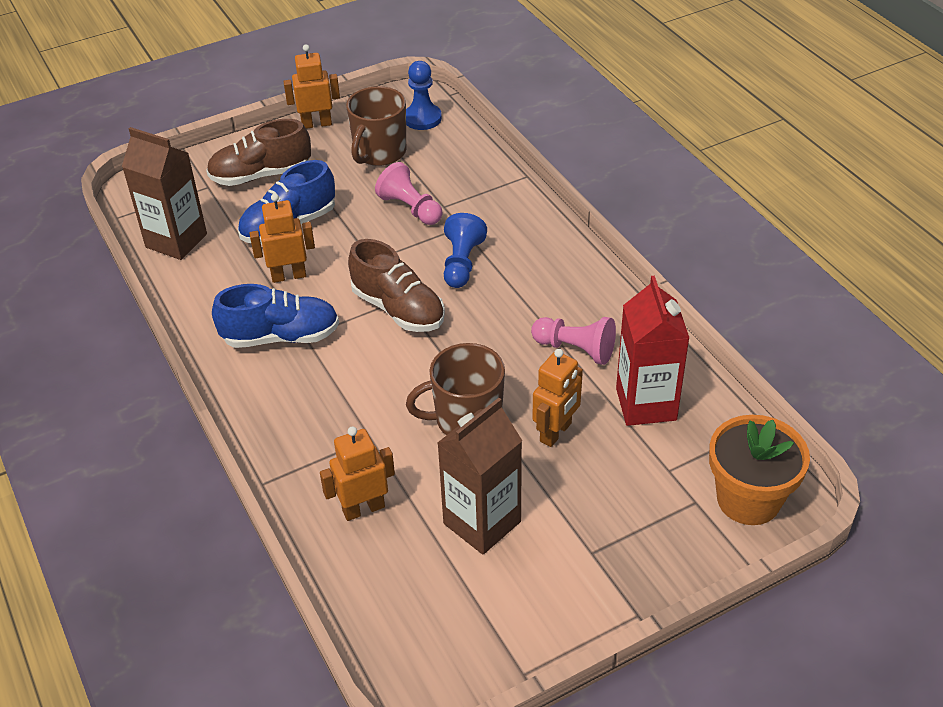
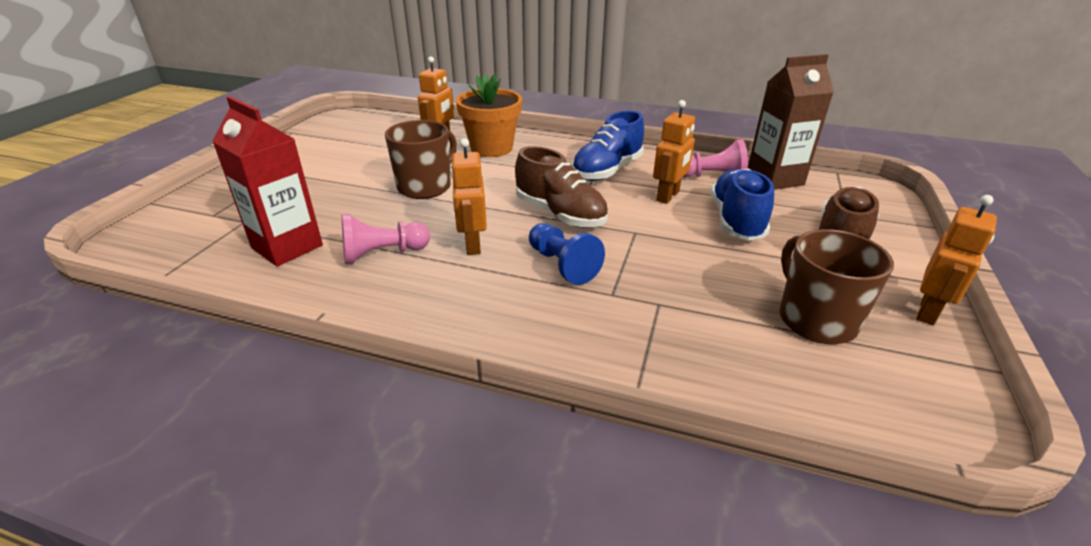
camera: 135 degrees right, 10 degrees down
(398, 309) = (560, 214): brown shoe -> brown shoe turned 135 degrees counterclockwise
(410, 208) = (681, 284): pink pawn -> pink pawn (712, 176)
(422, 118) = (875, 396): blue pawn -> none
(482, 522) = (364, 158): brown carton -> none
(556, 432) = (352, 205): orange robot -> orange robot (472, 244)
(748, 499) = (164, 230): orange flower pot -> orange flower pot (491, 148)

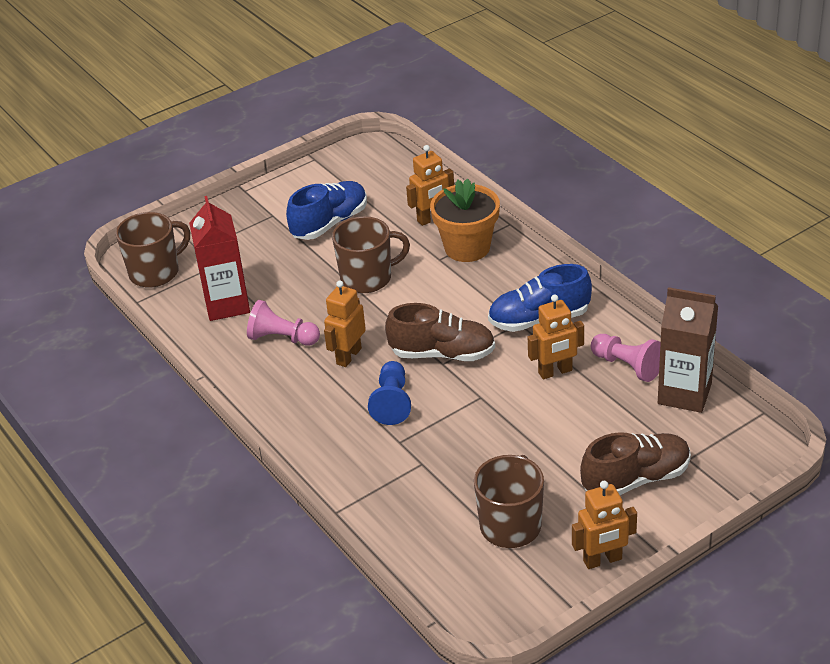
camera: 40 degrees right, 5 degrees up
(167, 247) = (155, 272): none -> brown mug
(560, 214) = (442, 354): brown shoe -> brown shoe turned 75 degrees counterclockwise
(736, 221) = (577, 422): blue shoe -> blue shoe (329, 223)

